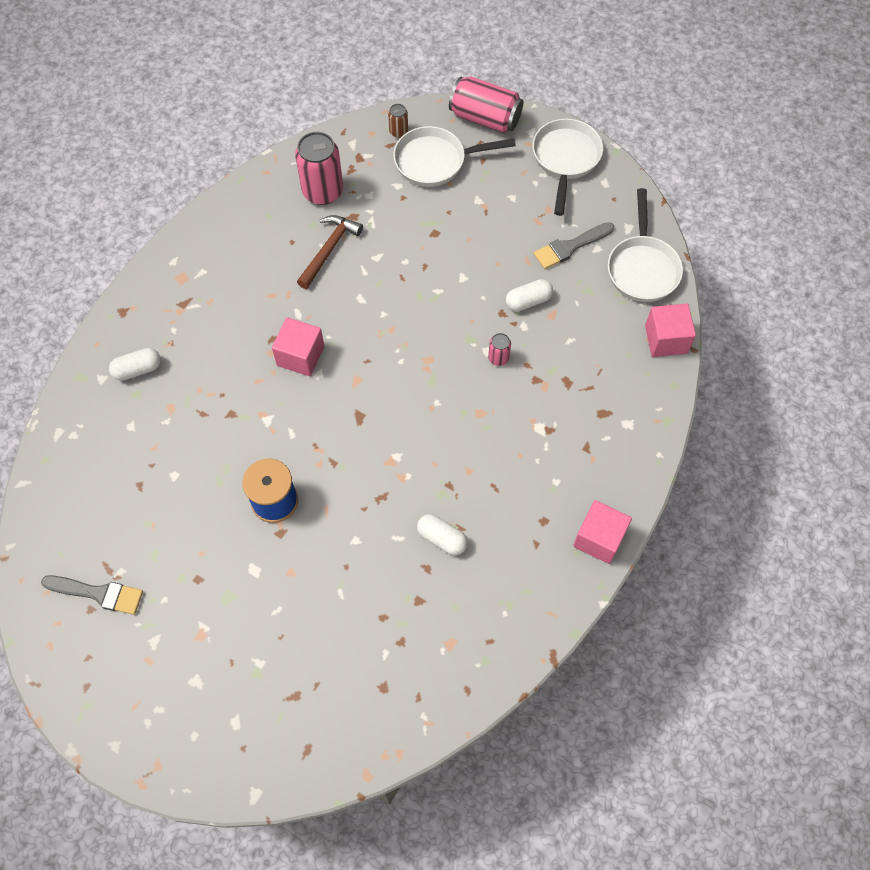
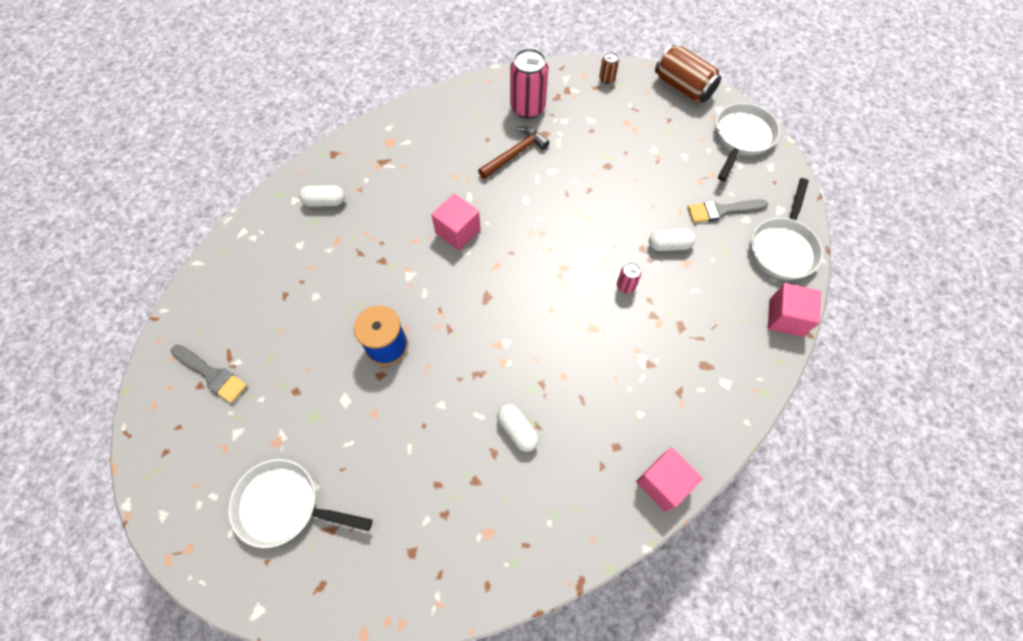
camera: 20 degrees right, 0 degrees up
(435, 161) = (629, 110): white pan -> white pan (285, 505)
(485, 118) = (683, 87): pink can -> brown can

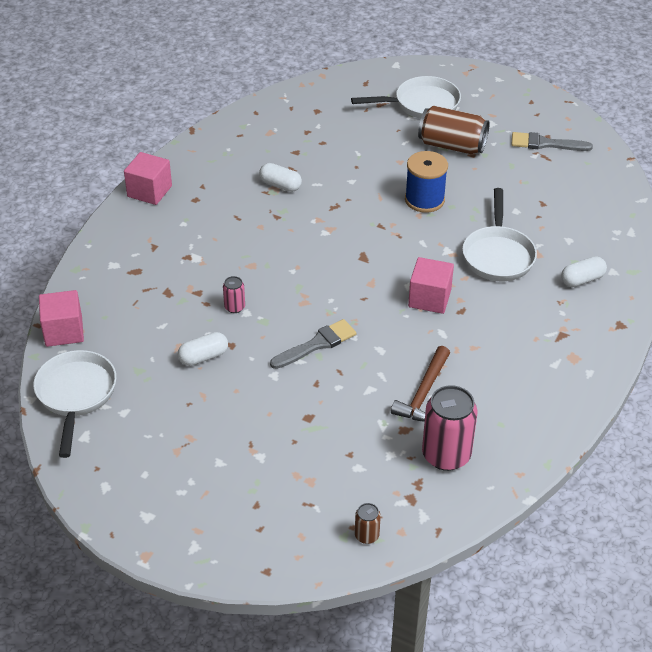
camera: 155 degrees right, 20 degrees down
(683, 87) = (254, 562): brown can -> brown can (452, 145)
(722, 211) = (154, 412): grey brush -> grey brush (317, 344)
(741, 138) = (151, 512): white pan -> white pan (498, 255)

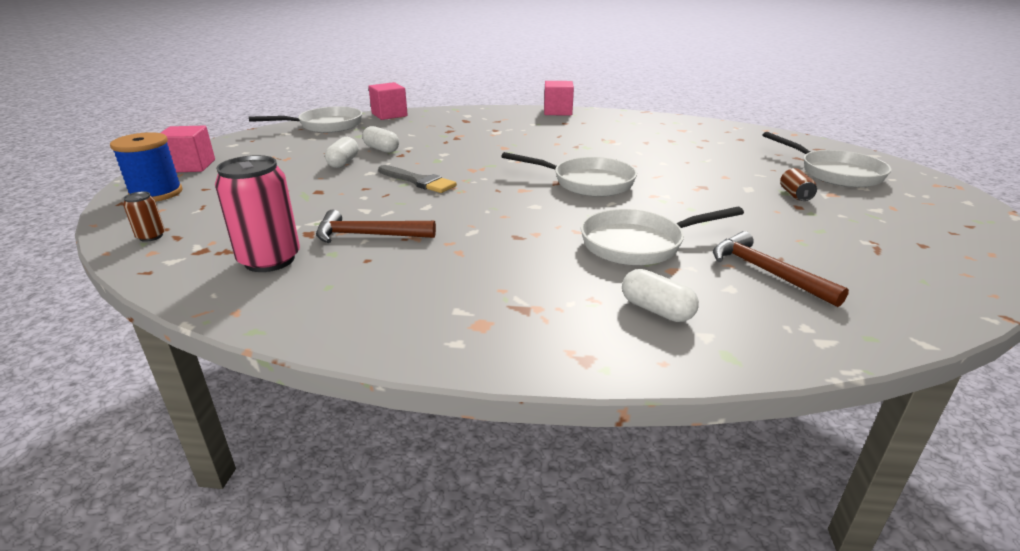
camera: 70 degrees right, 15 degrees down
(234, 307) = (447, 149): pink can -> none
(280, 185) = (618, 142): white capsule -> white capsule (343, 162)
(374, 241) = (587, 183): none -> white pan
(424, 200) = (682, 194): blue spool -> blue spool (156, 193)
(429, 298) = (523, 218): pink cube -> pink cube (191, 166)
(452, 145) = (795, 195): brown can -> brown can, size x0.47
(545, 144) = (904, 245): grey brush -> none
(556, 216) = (766, 272): none -> brown hammer

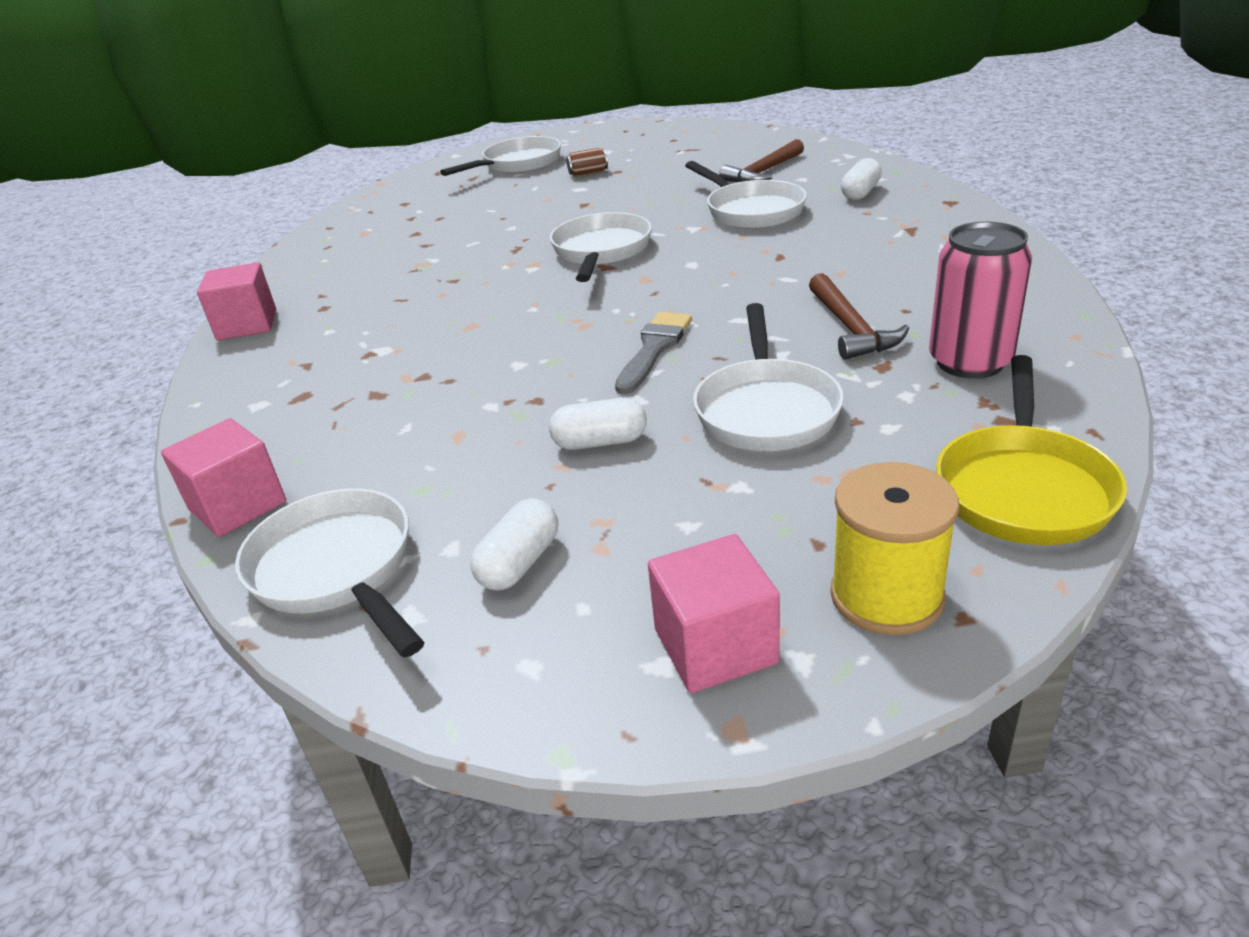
camera: 100 degrees left, 5 degrees up
(151, 236) = (1022, 488): brown can -> yellow pan
(156, 193) = (886, 596): blue spool -> yellow spool
(315, 196) = (766, 409): none -> white pan
(381, 149) = (510, 428): white capsule -> white capsule (519, 563)

